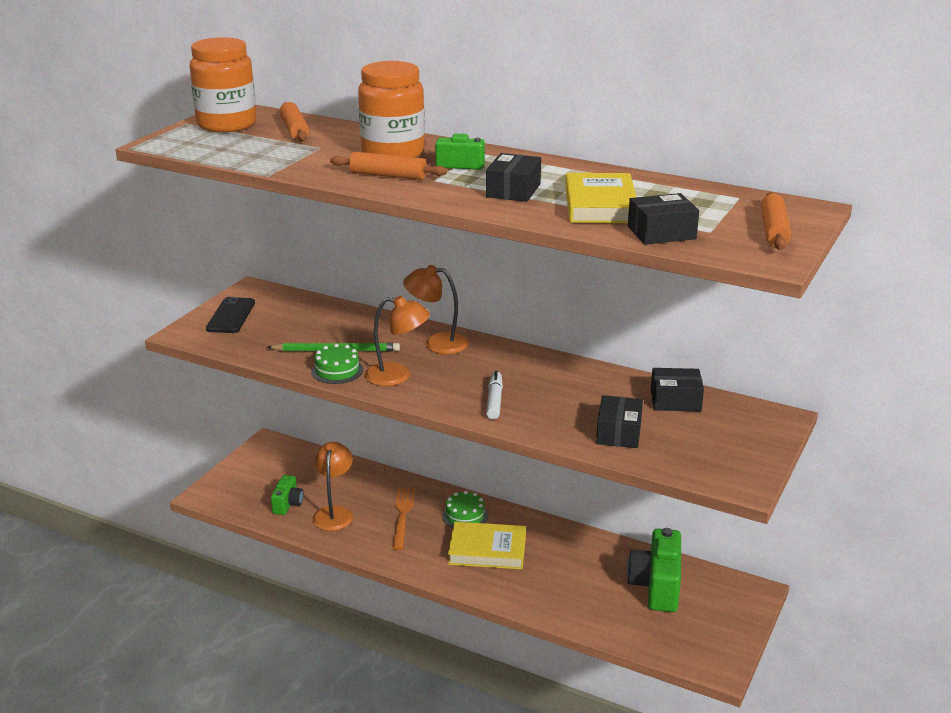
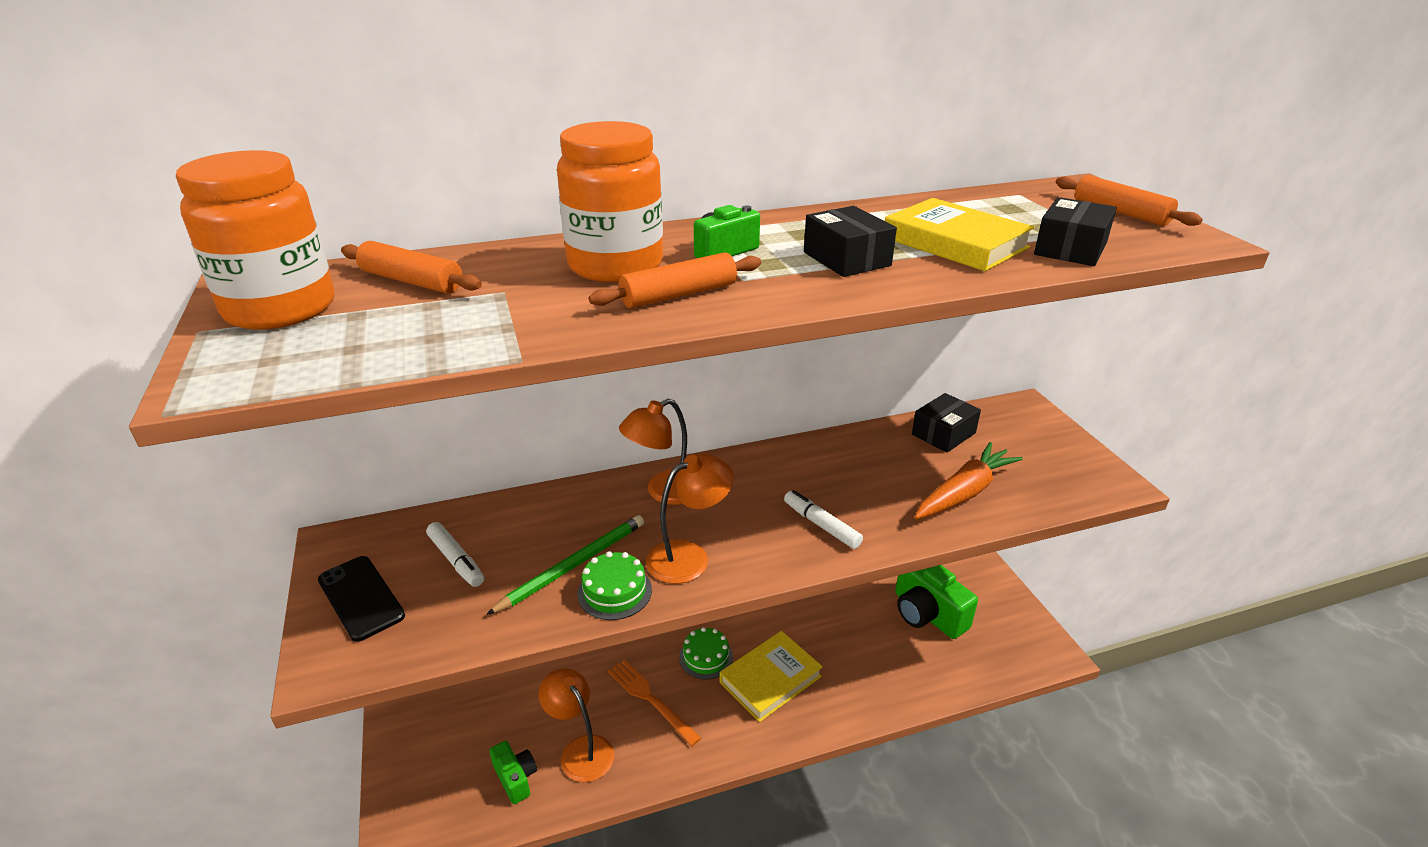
camera: 45 degrees left, 5 degrees up
(290, 321) = (456, 560): none -> white marker
(618, 433) = (964, 492): black box -> orange carrot

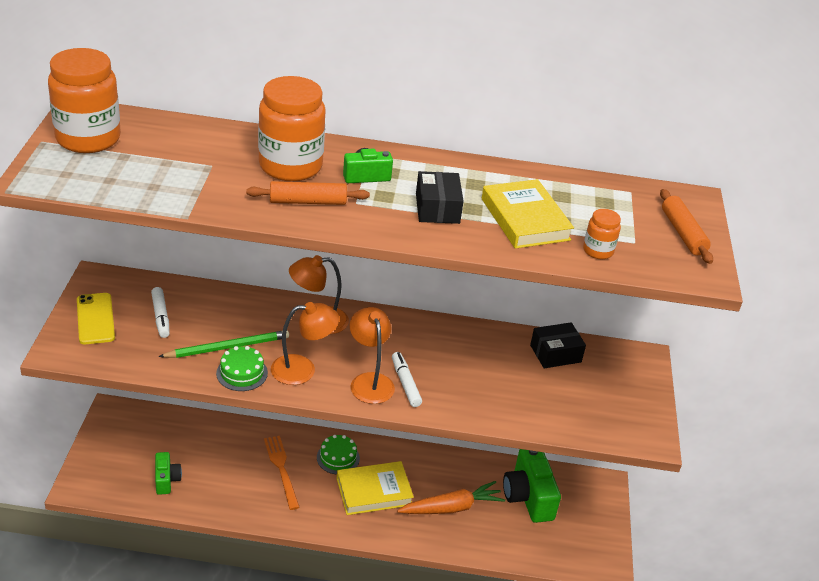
camera: 20 degrees right, 5 degrees up
(360, 598) = (95, 319): black phone -> yellow phone
(411, 281) = (167, 140): orange rolling pin -> none
(581, 750) = (216, 481): orange lamp -> orange lamp (369, 381)
(964, 492) = (528, 401): orange carrot -> orange carrot (451, 507)
(1070, 249) = (598, 251): black box -> orange jar

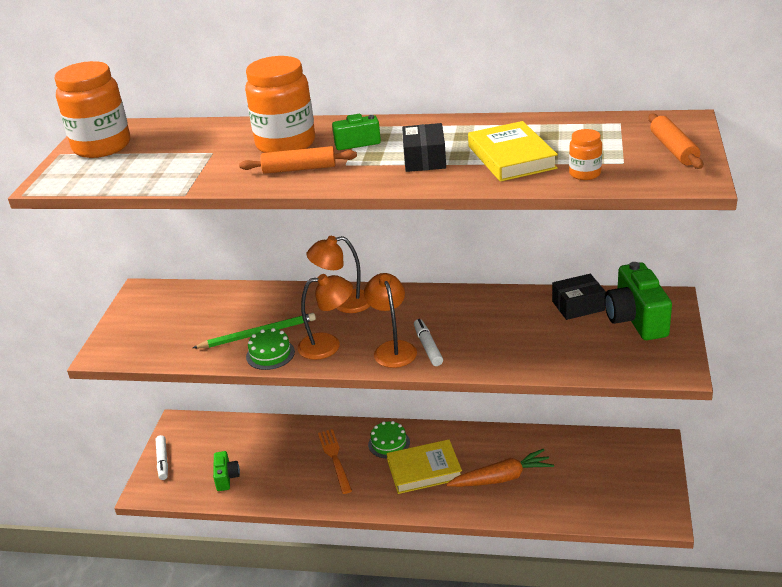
camera: 10 degrees right, 5 degrees down
(95, 319) = (137, 324): yellow phone -> none
(161, 316) = (197, 315): white marker -> white marker (163, 461)
(528, 497) = (578, 461): green camera -> green camera (636, 319)

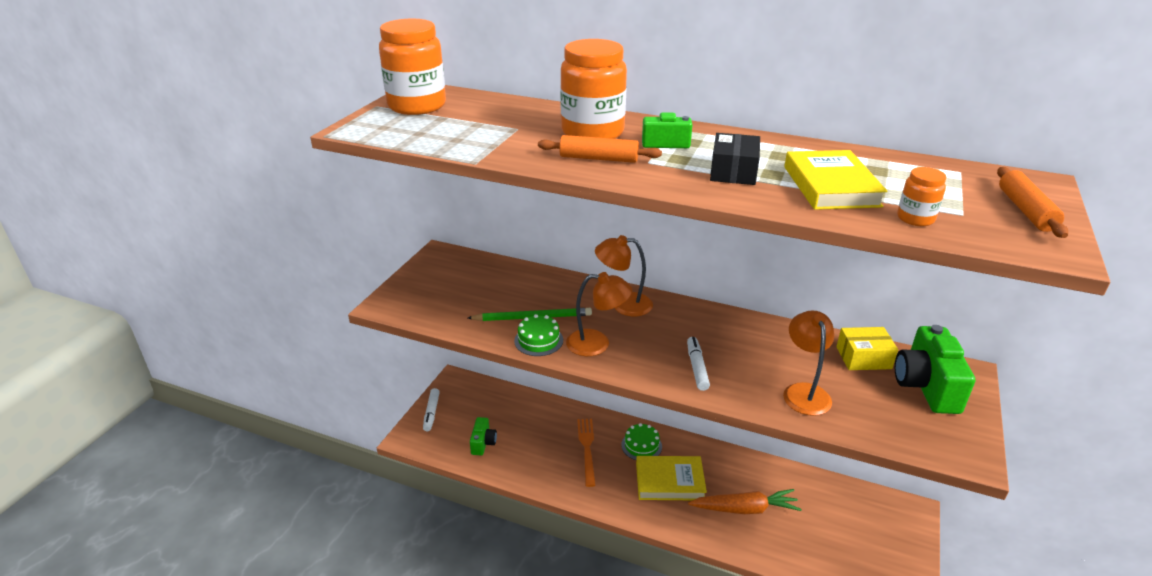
camera: 10 degrees right, 0 degrees up
(393, 348) = (660, 361): orange lamp -> orange lamp (804, 392)
(578, 306) = (863, 358): black box -> yellow box

